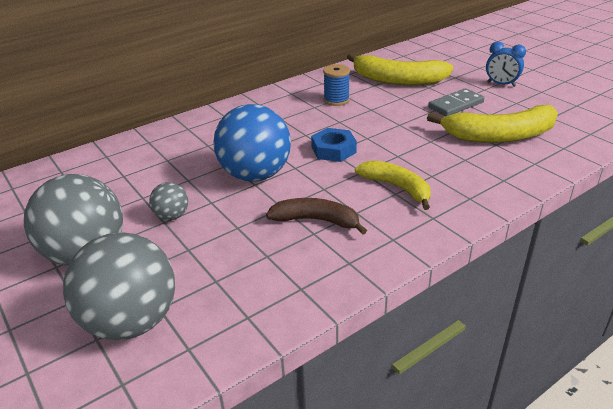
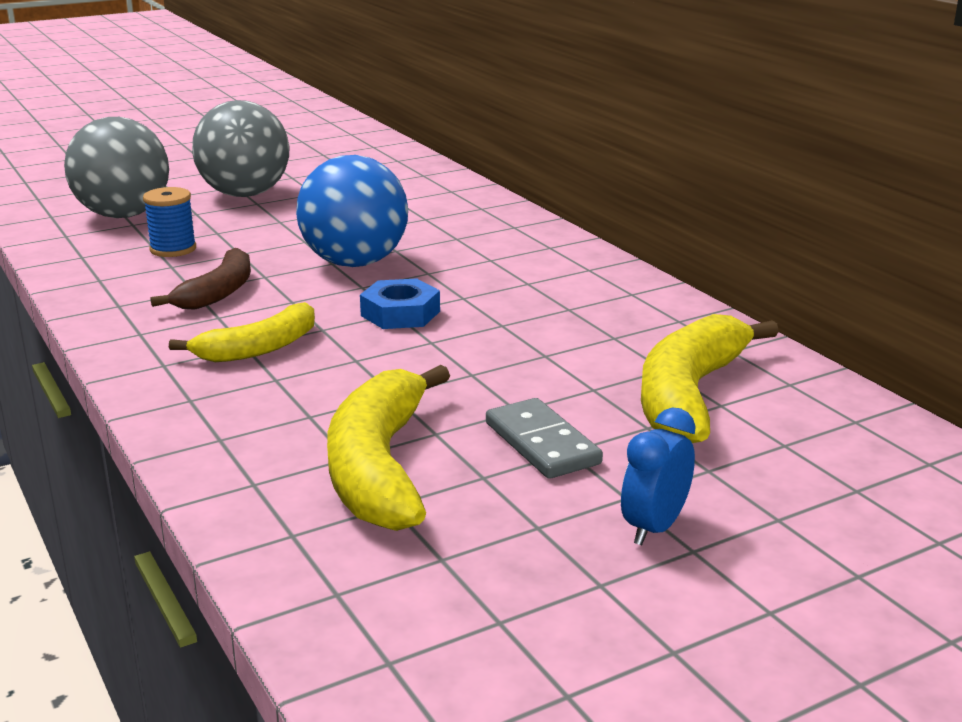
camera: 95 degrees right, 10 degrees down
(172, 216) = (288, 224): grey ball -> none
(336, 100) = (593, 327): blue spool -> blue spool (173, 249)

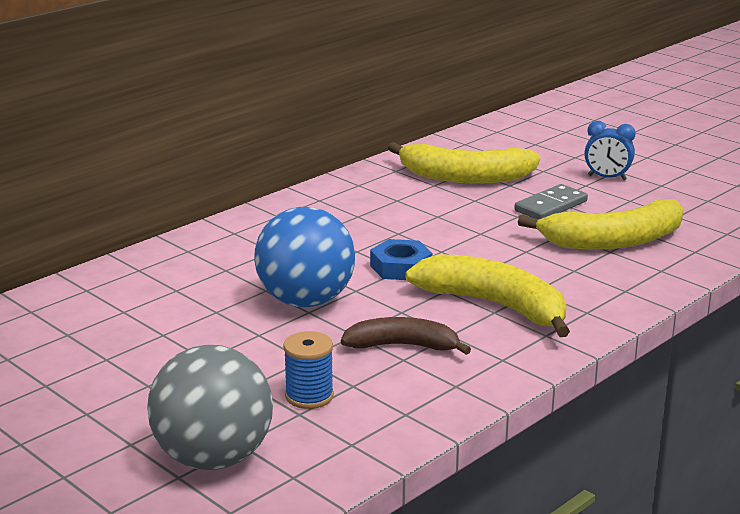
camera: 105 degrees left, 0 degrees up
(245, 194) = (120, 398): grey ball -> none
(259, 348) = (494, 305): yellow banana -> yellow banana, size x1.57

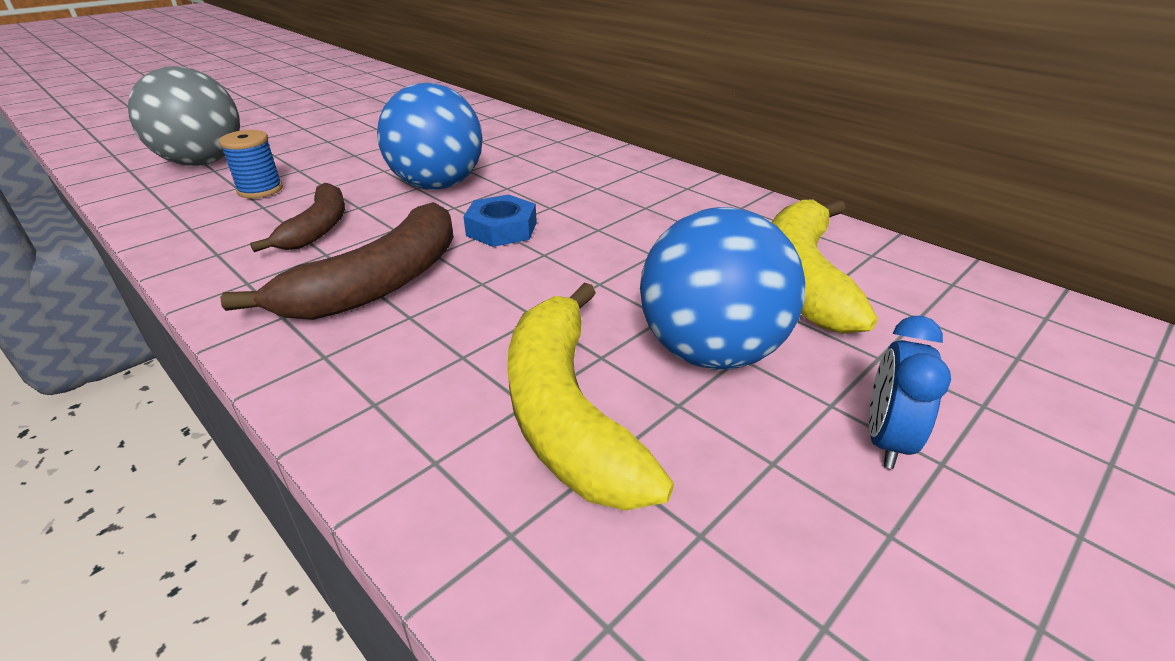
camera: 90 degrees right, 10 degrees up
(494, 305) = (379, 283): yellow banana -> brown banana
(550, 206) = (711, 352): grey domino -> blue ball

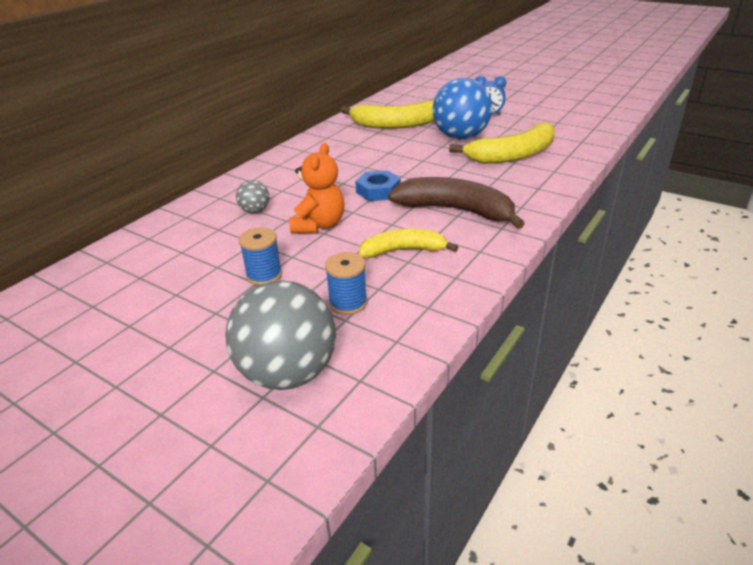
camera: 100 degrees left, 0 degrees up
(318, 228) = (403, 251): brown banana -> yellow banana
(362, 157) = (264, 275): none -> blue spool
(438, 185) = (319, 225): blue ball -> orange teddy bear
(508, 156) = (255, 211): none -> grey ball

